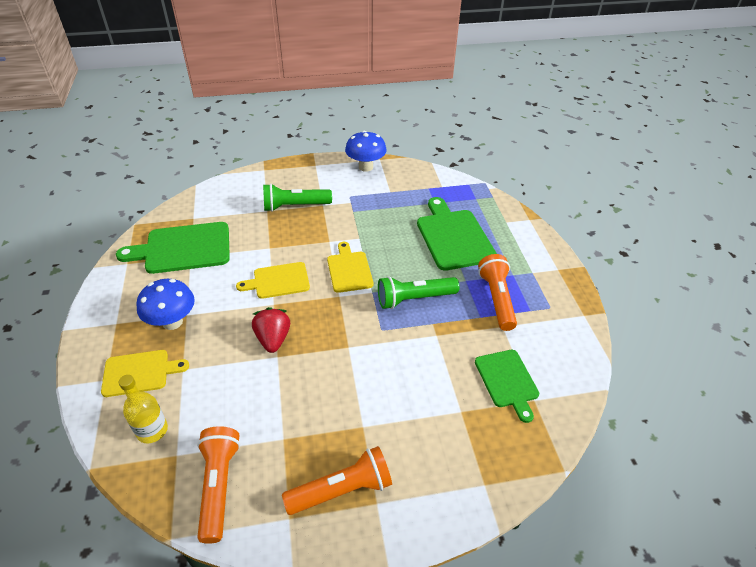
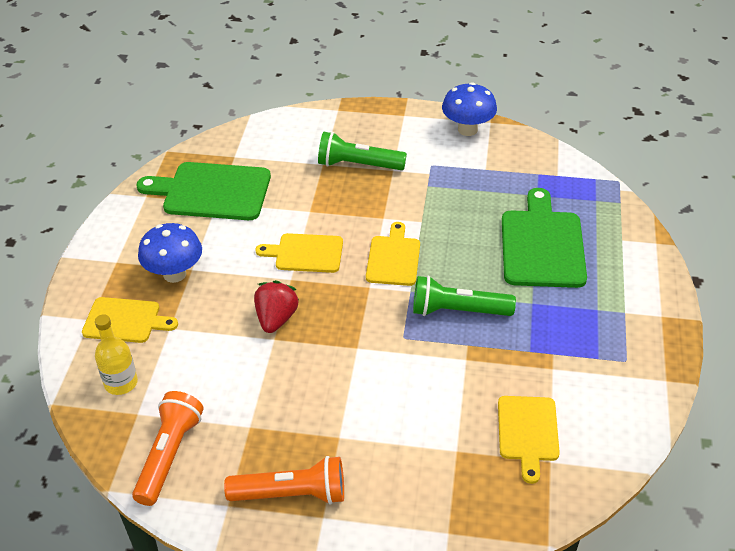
camera: 20 degrees right, 0 degrees up
(497, 299) = (561, 334): orange flashlight -> none
(507, 381) = (528, 432): green cutting board -> yellow cutting board

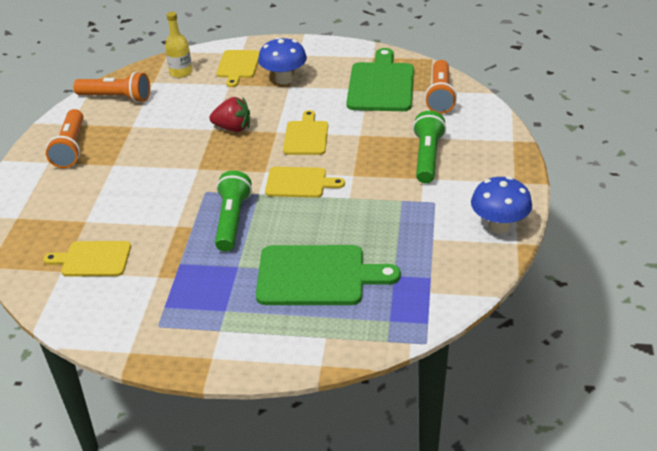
camera: 90 degrees right, 5 degrees down
(247, 149) = (440, 96): none -> orange flashlight

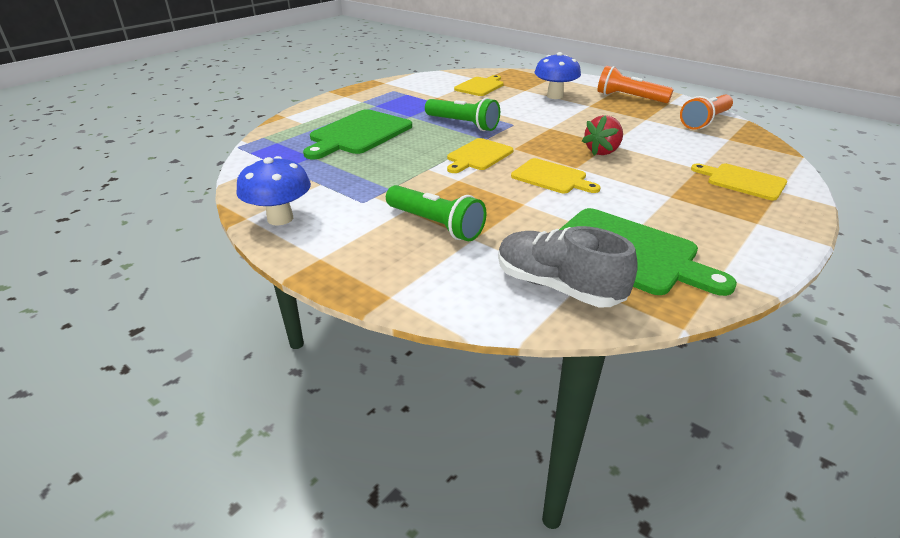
camera: 120 degrees right, 5 degrees down
(181, 72) = (743, 153): yellow bottle -> none
(284, 79) = (689, 197): blue mushroom -> blue mushroom (555, 96)
(440, 96) = (558, 286): orange flashlight -> grey shoe

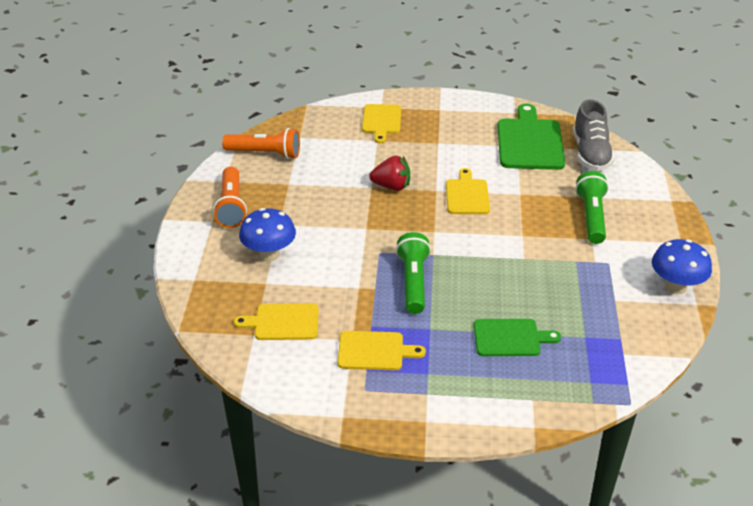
camera: 125 degrees left, 5 degrees up
(358, 134) = (510, 338): green cutting board -> green cutting board, size x0.62
(478, 156) = (471, 243): yellow cutting board -> yellow cutting board (374, 351)

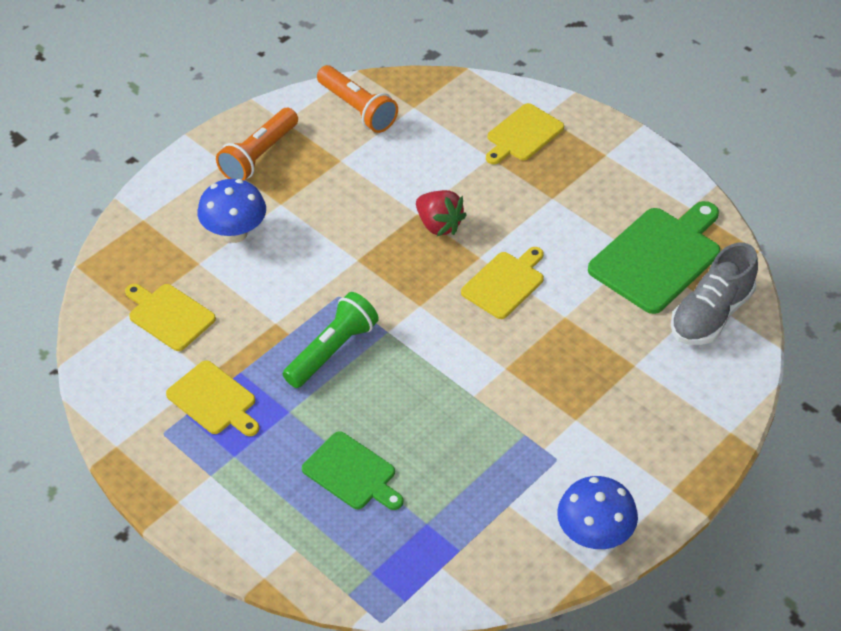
camera: 40 degrees right, 10 degrees up
(591, 217) = (609, 394): green flashlight -> none

